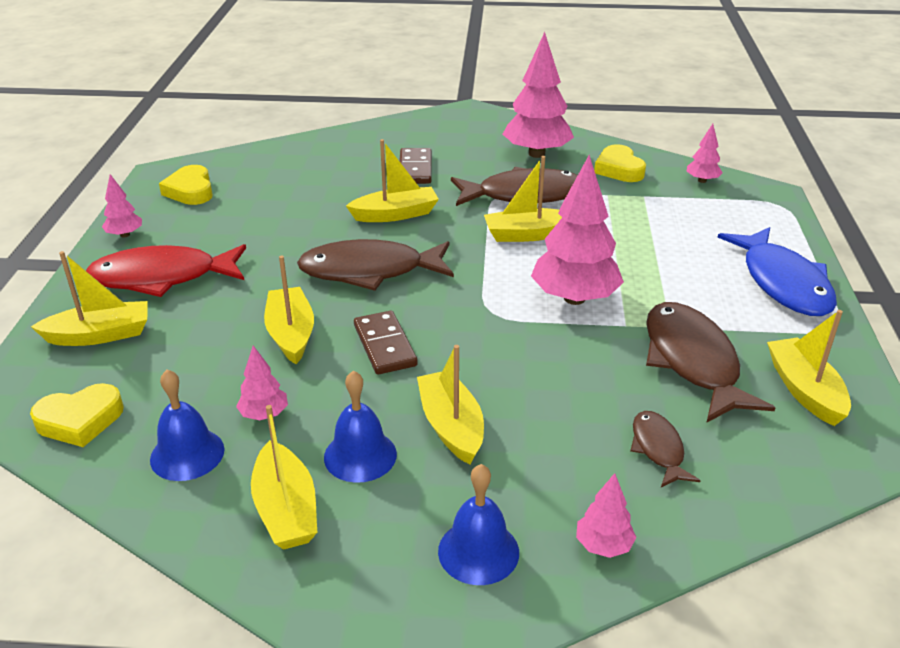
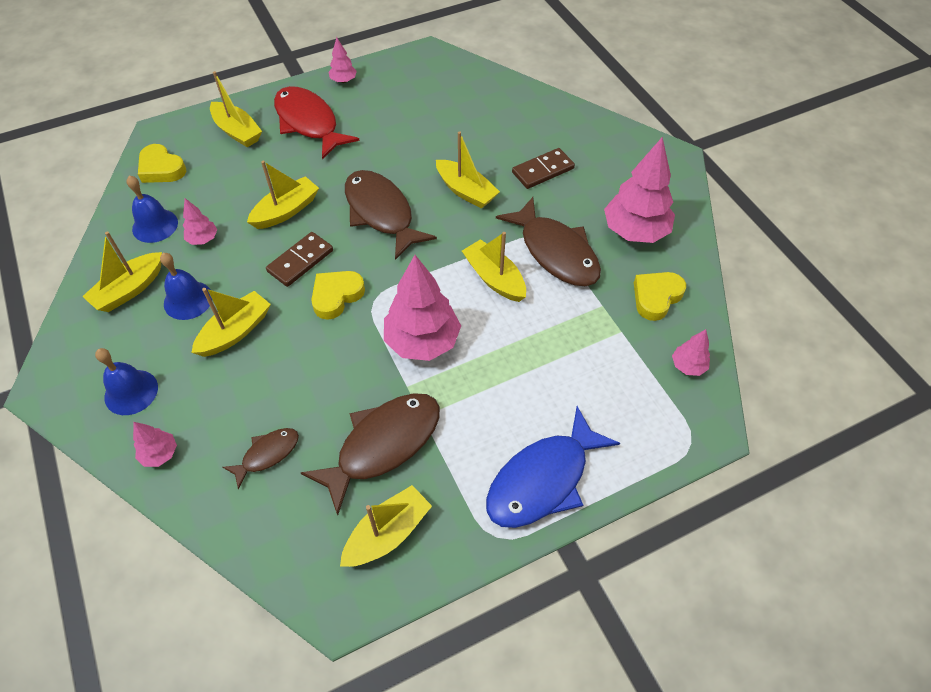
camera: 60 degrees right, 20 degrees up
(190, 191) = (417, 77): yellow heart -> yellow heart (336, 296)

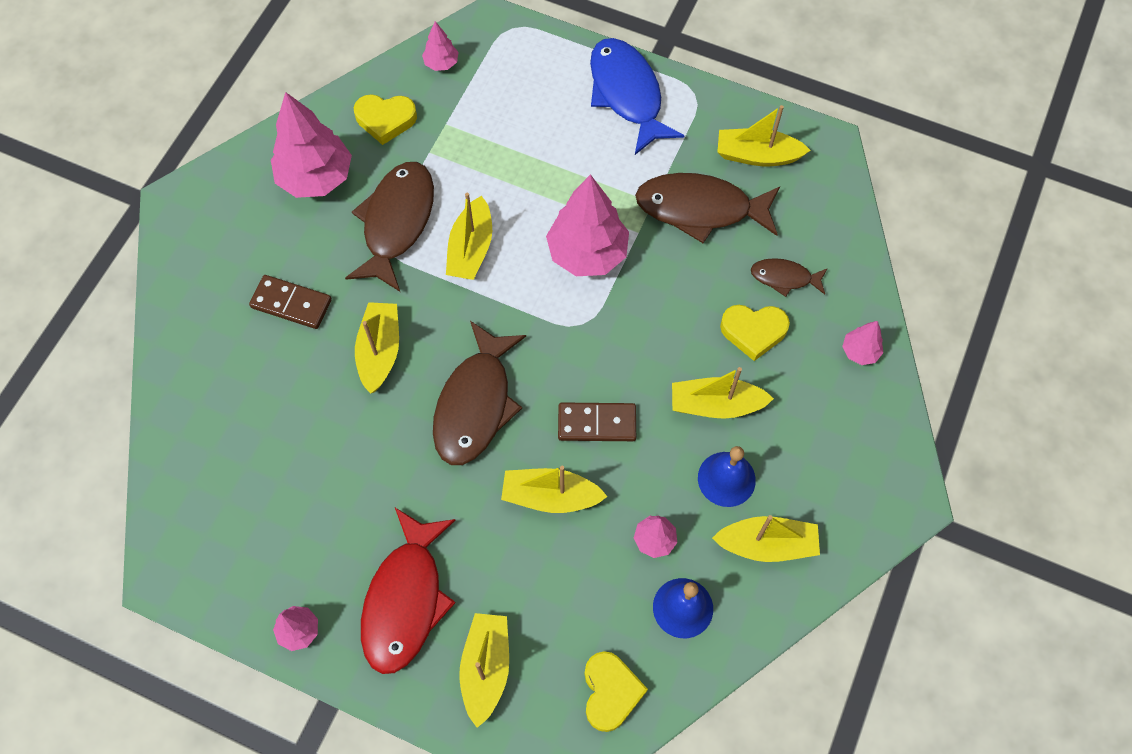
camera: 130 degrees left, 10 degrees up
(131, 392) = (843, 428): blue bell -> none
(336, 296) = (605, 357): yellow heart -> yellow heart (753, 332)
(543, 479) = (627, 94): blue fish -> blue fish turned 120 degrees counterclockwise

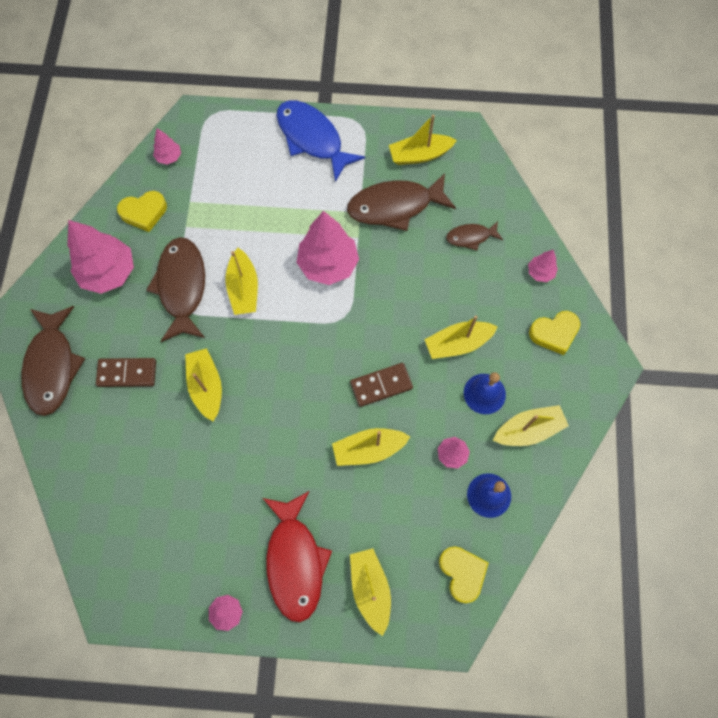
camera: 20 degrees left, 5 degrees up
(475, 404) = (290, 401): brown fish -> brown fish (52, 366)
(753, 332) = (464, 282): yellow heart -> yellow heart (554, 333)

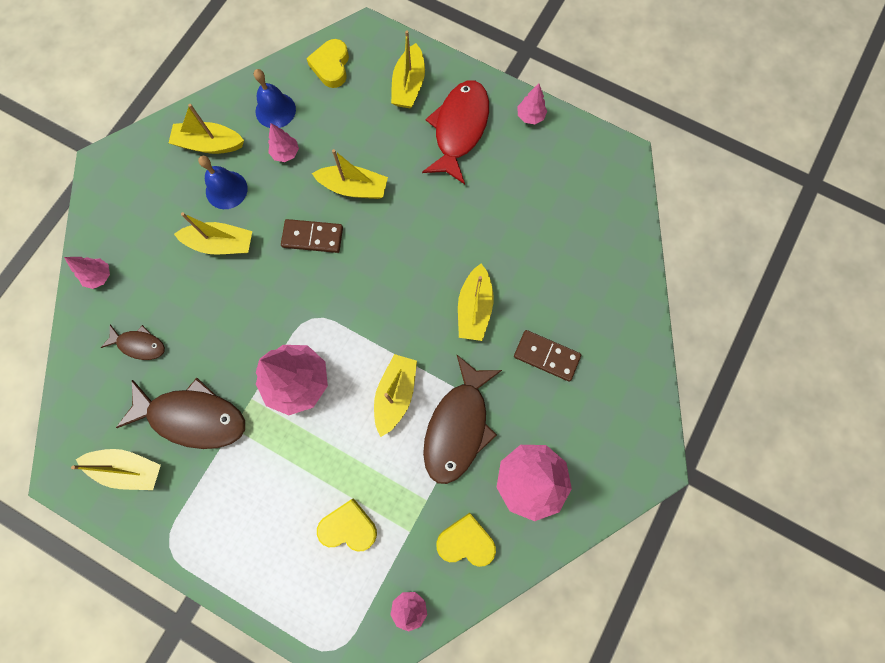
camera: 155 degrees left, 5 degrees up
(52, 366) = (619, 397): brown fish -> none
(312, 138) = (233, 551): blue fish -> none
(554, 333) = (129, 214): yellow heart -> yellow heart (348, 527)

